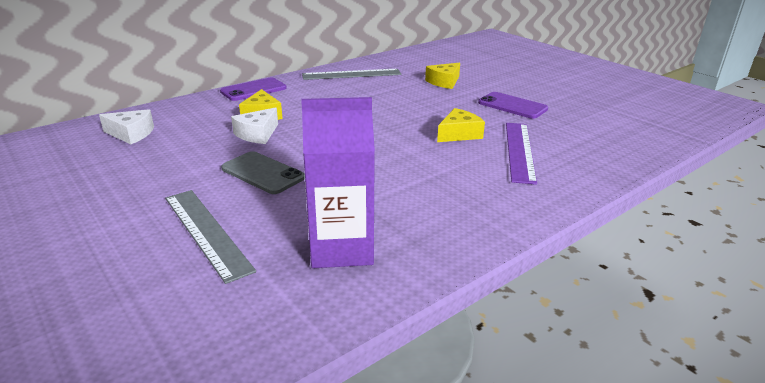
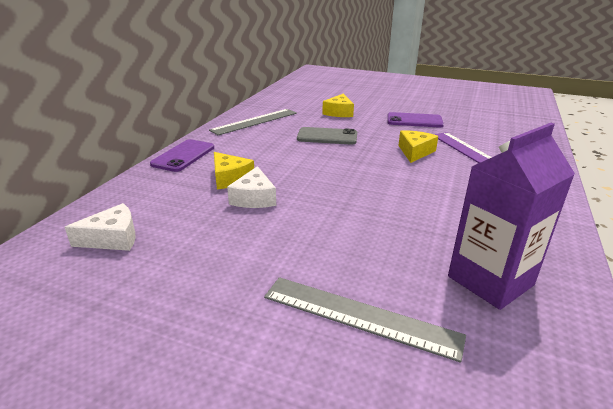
camera: 30 degrees left, 0 degrees up
(263, 173) = (318, 235): grey phone -> grey phone (327, 136)

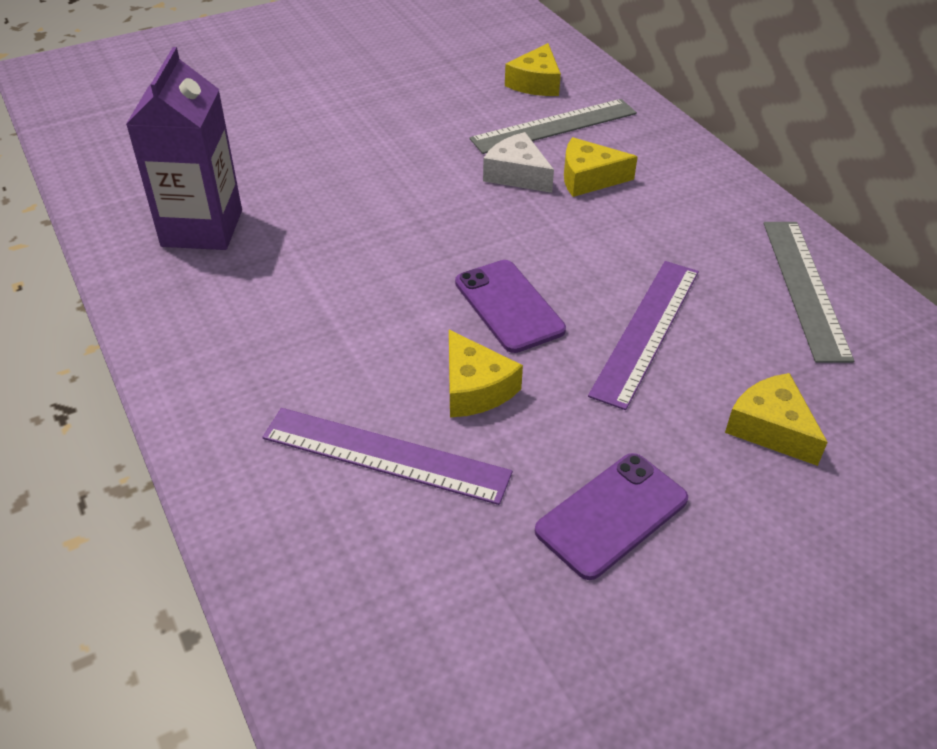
camera: 130 degrees right, 15 degrees up
(112, 238) = (535, 83): white cheese -> yellow cheese
(183, 156) = (702, 170): purple phone -> purple phone (508, 306)
(327, 136) = (646, 330): grey phone -> purple ruler
(360, 316) = (278, 146): grey ruler -> grey ruler (554, 126)

